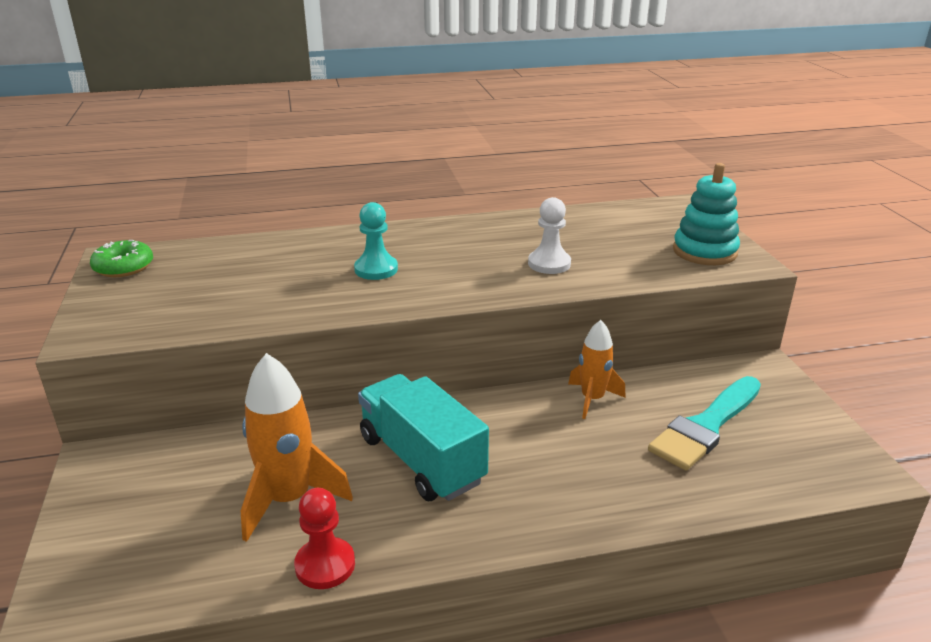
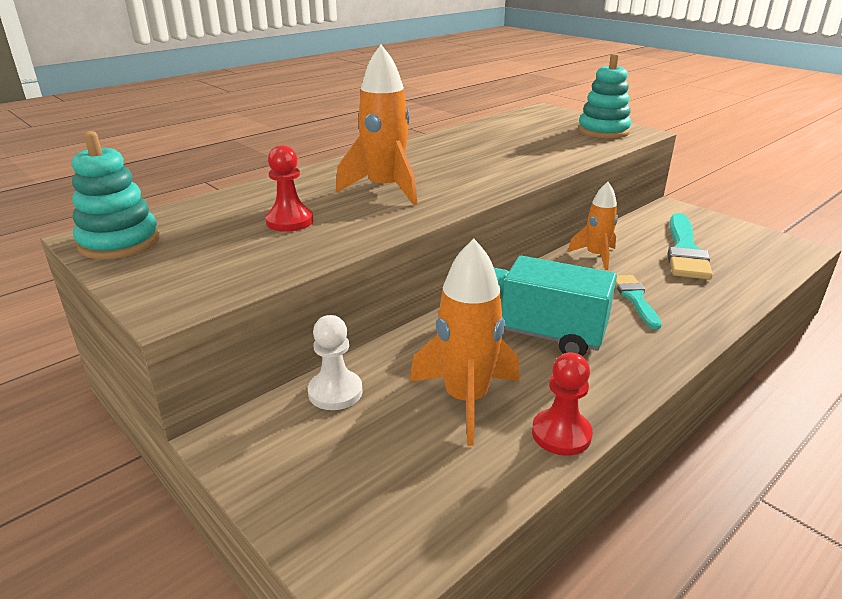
camera: 30 degrees left, 0 degrees up
(124, 267) = (119, 242): green donut -> turquoise stacking toy
(258, 282) = (289, 221): none -> red pawn
(376, 269) = (385, 189): turquoise pawn -> orange rocket
(549, 264) = (514, 158): white pawn -> white pawn (335, 392)
(570, 462) = (635, 299): none -> turquoise brush

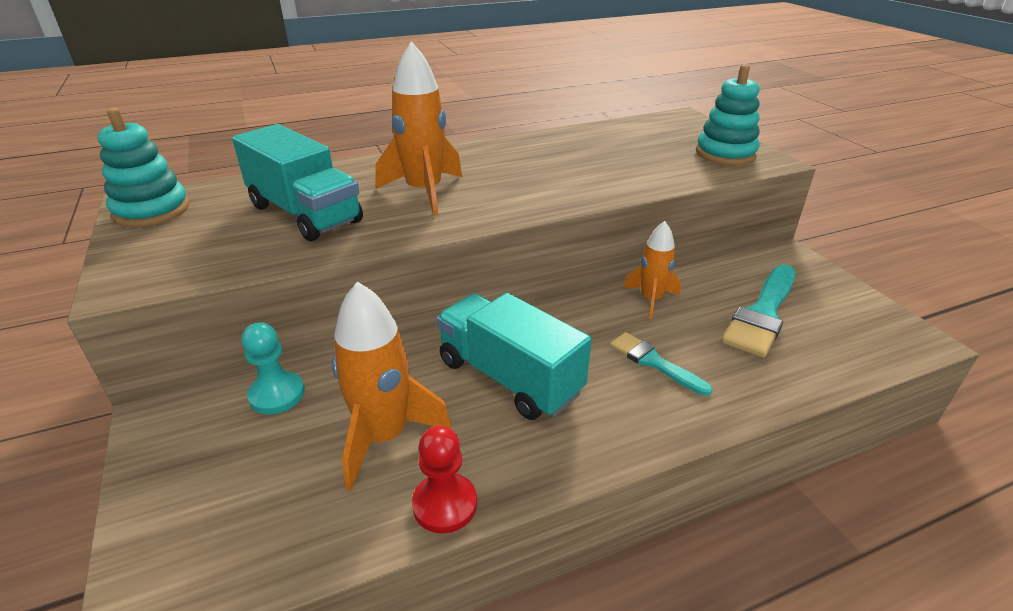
camera: 20 degrees right, 5 degrees up
(289, 221) = (305, 214): red pawn -> turquoise truck
(335, 392) = (277, 394): white pawn -> turquoise pawn
(635, 299) = (654, 362): turquoise brush -> turquoise brush turned 60 degrees counterclockwise

